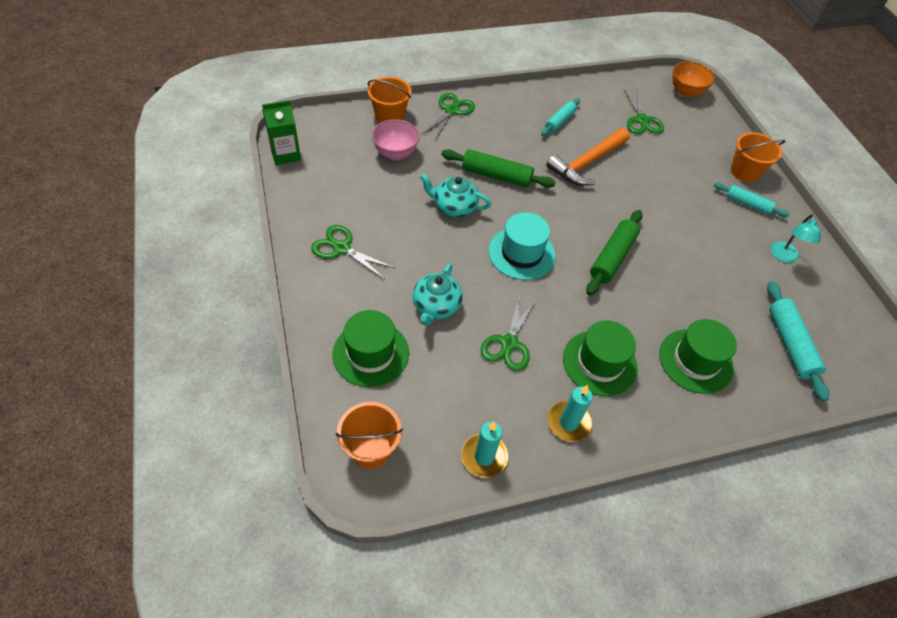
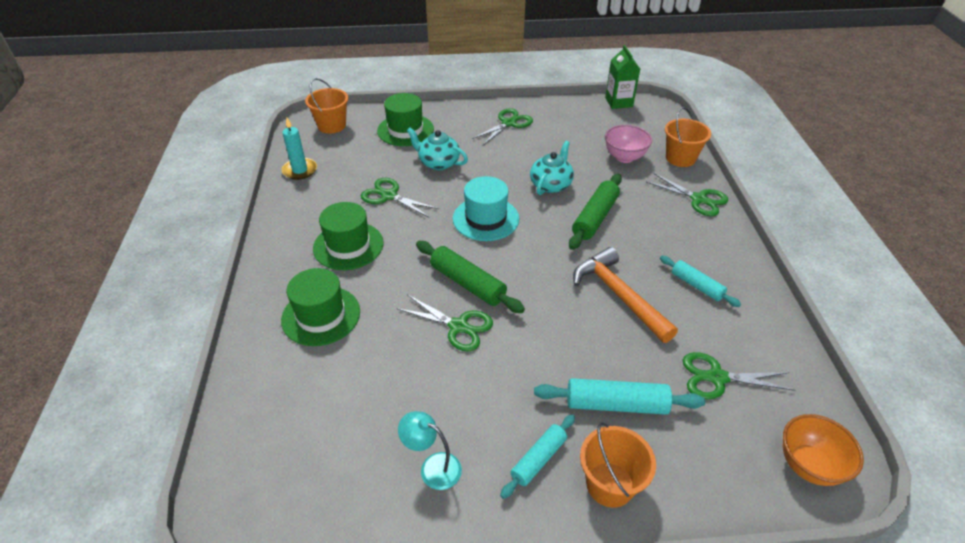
camera: 105 degrees right, 10 degrees down
(568, 422) = (303, 216): turquoise candle -> none
(662, 258) = (458, 326): none -> green scissors
(790, 344) = (304, 413): turquoise rolling pin -> turquoise rolling pin (616, 404)

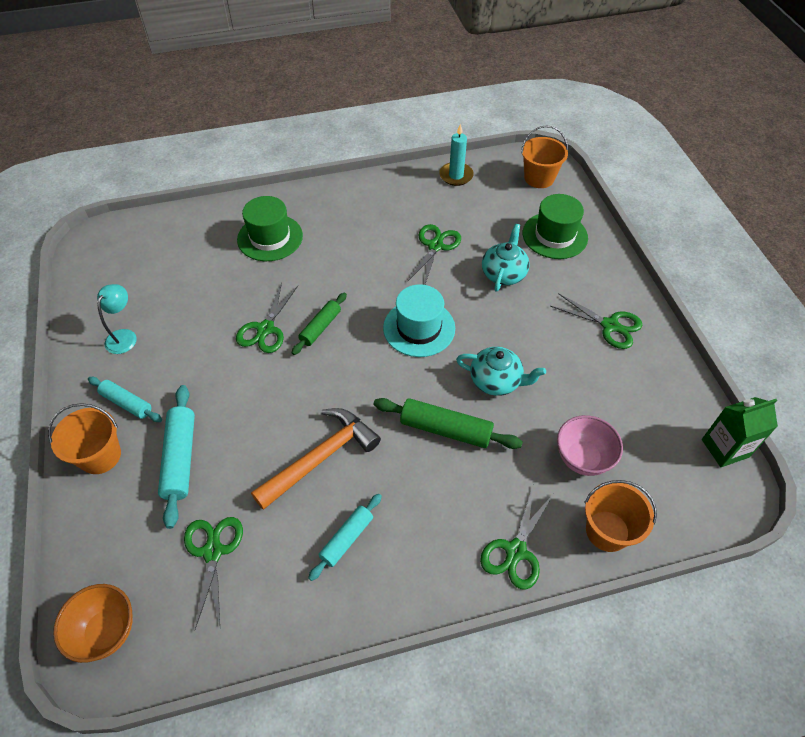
camera: 80 degrees right, 10 degrees up
(348, 246) = (356, 234): green hat -> none
(467, 283) = (320, 327): green rolling pin -> green rolling pin, size x0.65

